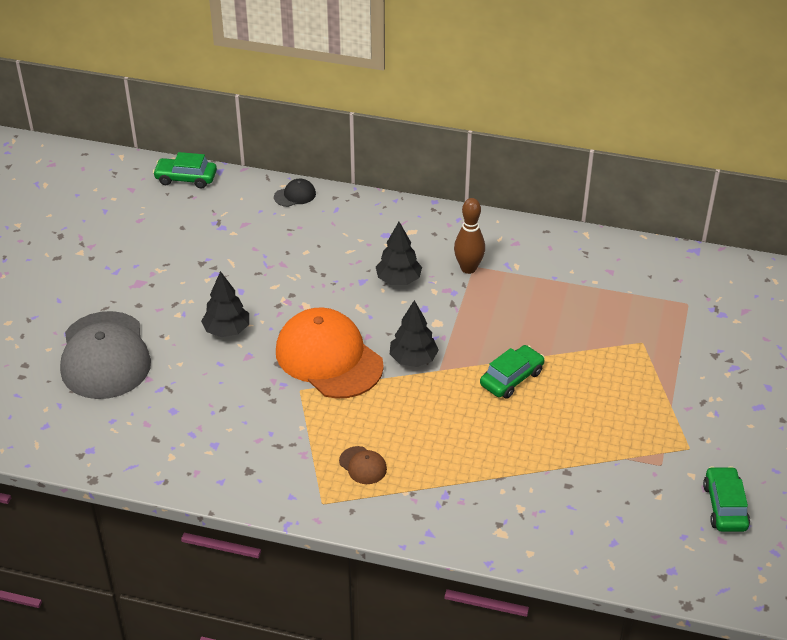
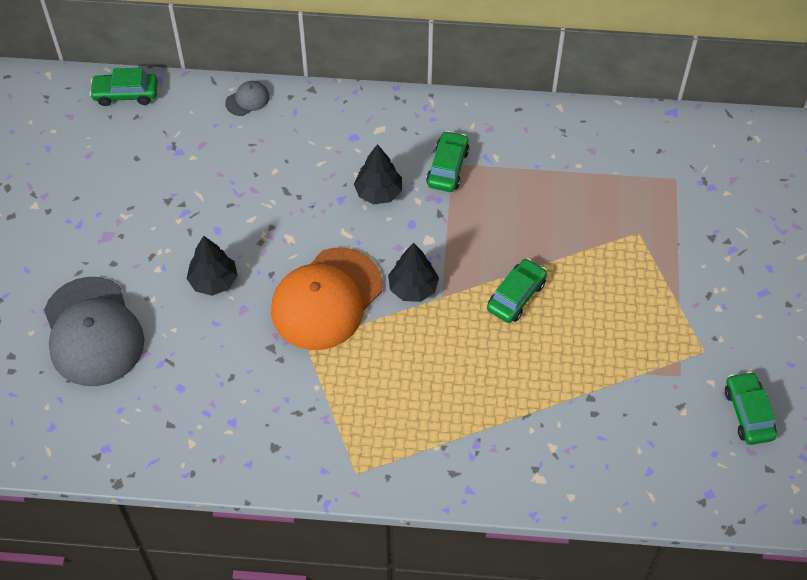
camera: 10 degrees left, 15 degrees up
(295, 195) = (247, 100): black cap -> grey cap
(328, 358) = (326, 299): orange cap -> orange cap turned 90 degrees counterclockwise
(363, 465) = (388, 423): brown cap -> none
(468, 268) = (447, 167): brown bowling pin -> green car

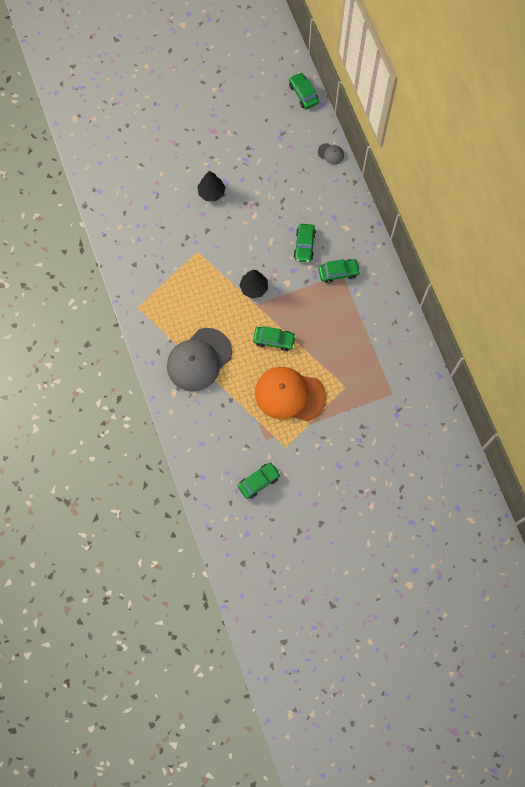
camera: 65 degrees right, 15 degrees up
(93, 332) = (157, 153): grey cap -> grey cap (199, 360)
(326, 299) = (227, 250): orange cap -> orange cap (289, 395)
(378, 192) = (304, 245): black tree -> green car

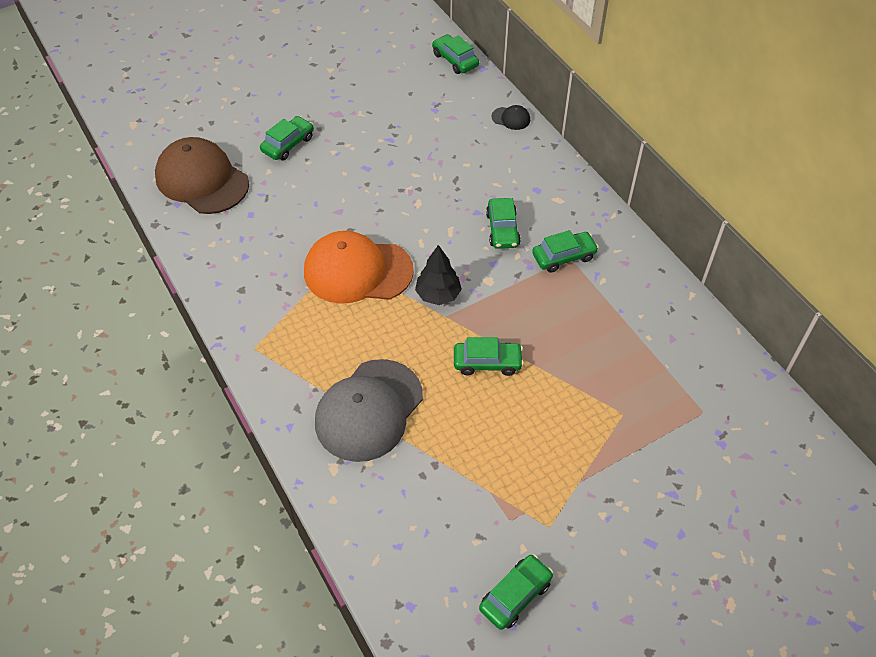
camera: 10 degrees left, 20 degrees down
(117, 174) = (202, 180): none -> brown cap
(176, 153) = (288, 144): none -> green car
(211, 193) = (348, 184): black tree -> none
(289, 395) = (533, 441): orange cap -> orange cap (357, 271)
(331, 154) = (511, 118): grey cap -> black cap

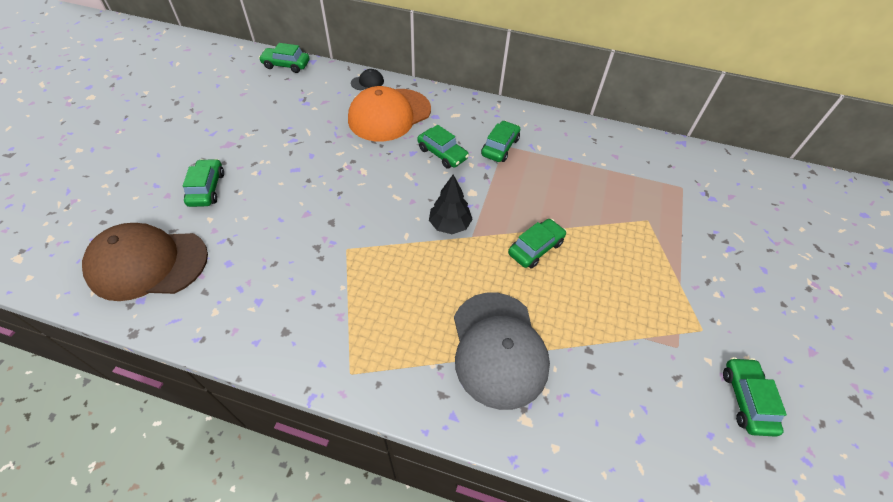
camera: 45 degrees left, 0 degrees up
(357, 271) = (371, 248): orange cap -> orange cap (389, 115)

